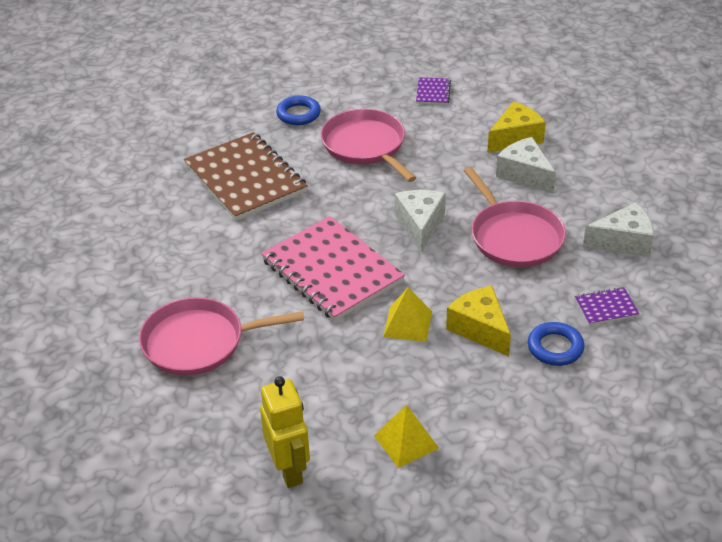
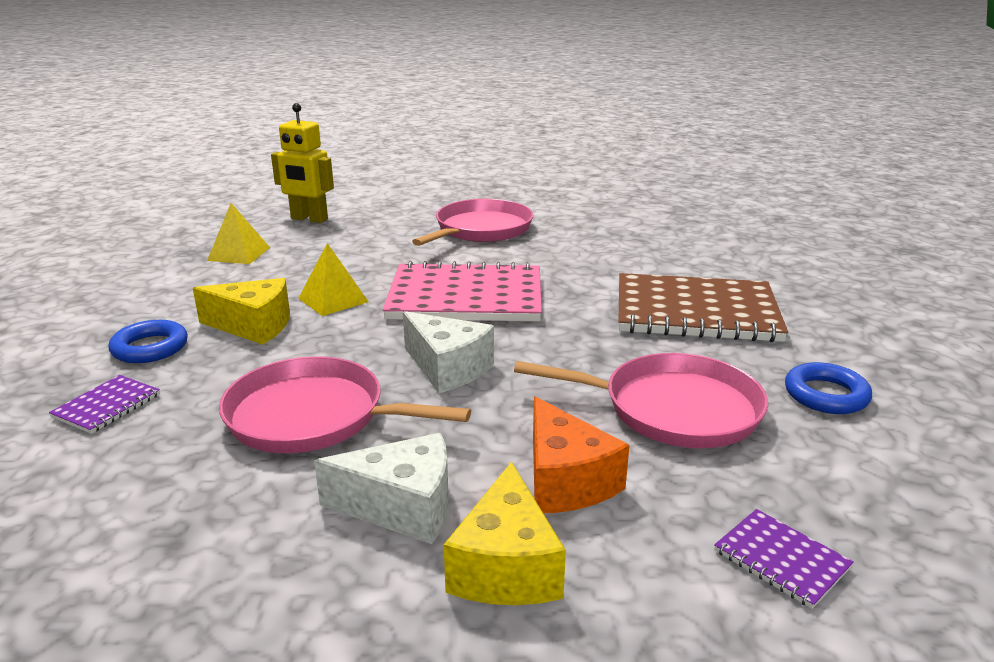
camera: 130 degrees right, 15 degrees down
(455, 148) = (565, 480): none -> orange cheese
(623, 242) = (130, 496): white cheese -> none

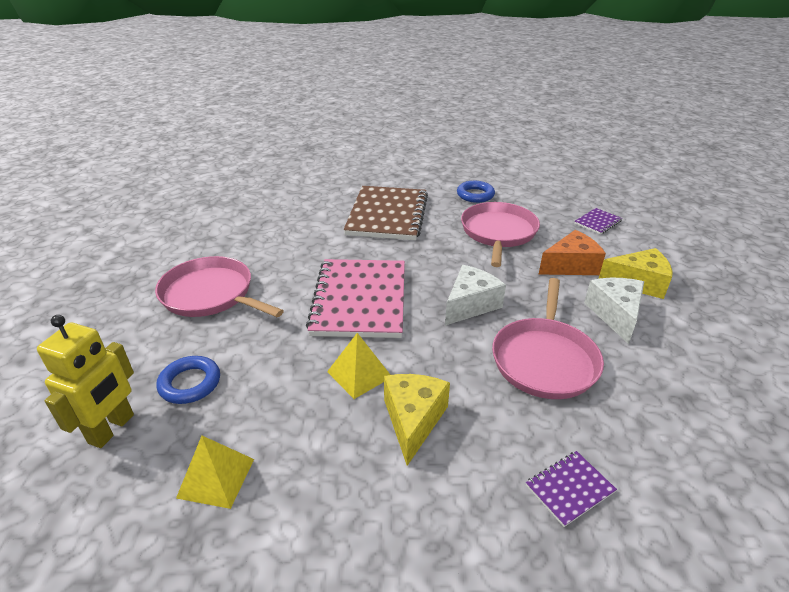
camera: 90 degrees left, 10 degrees up
(107, 406) = (569, 489): purple notebook -> purple notebook turned 60 degrees counterclockwise
(150, 348) = (463, 492): blue ring -> blue ring (190, 383)

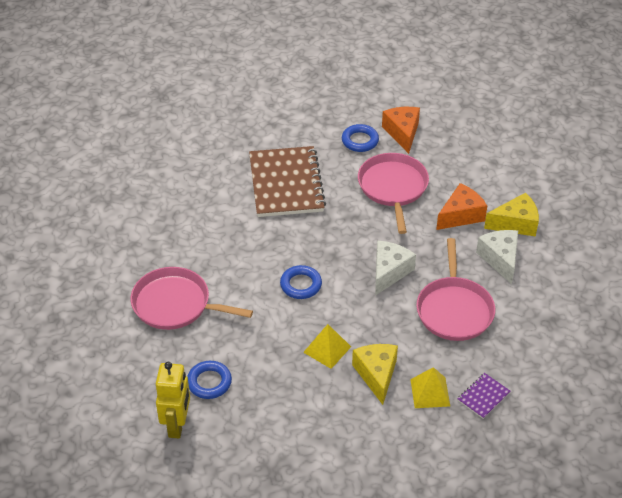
camera: 15 degrees left, 10 degrees up
(216, 478) = (267, 438): yellow pyramid -> yellow pyramid (430, 392)
(360, 300) = (301, 285): pink notebook -> blue ring
(520, 195) = (402, 133): none -> orange cheese
(597, 222) = (477, 158): purple notebook -> none

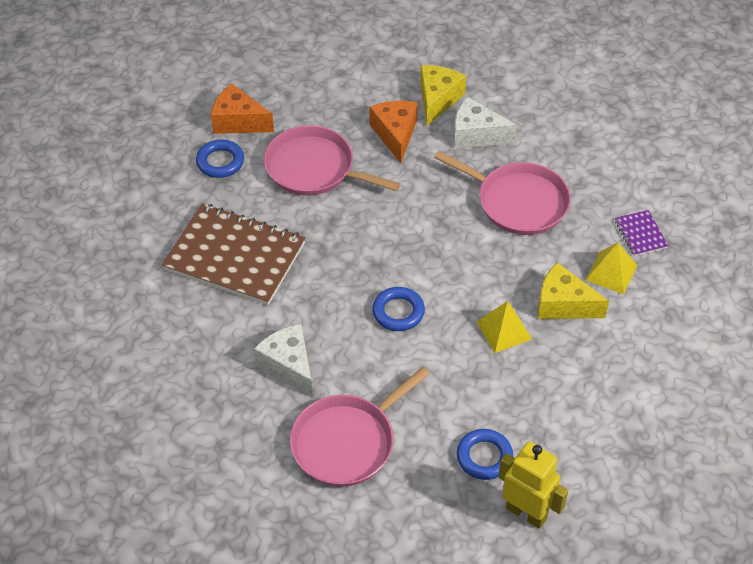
camera: 60 degrees left, 5 degrees up
(389, 272) = (432, 229): white cheese -> white cheese (289, 366)

